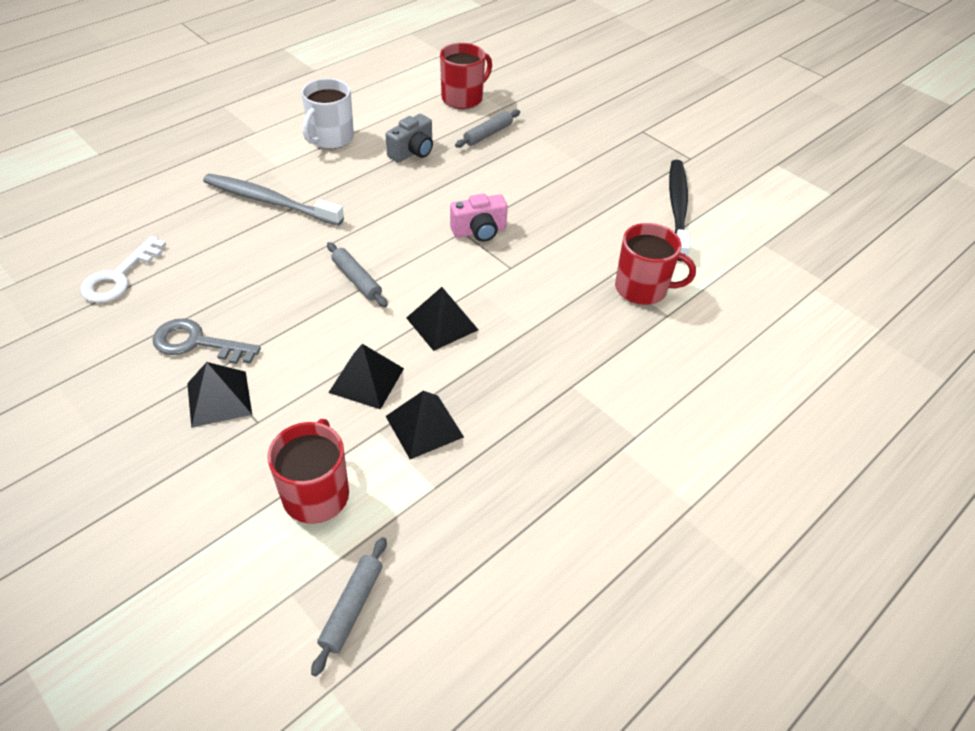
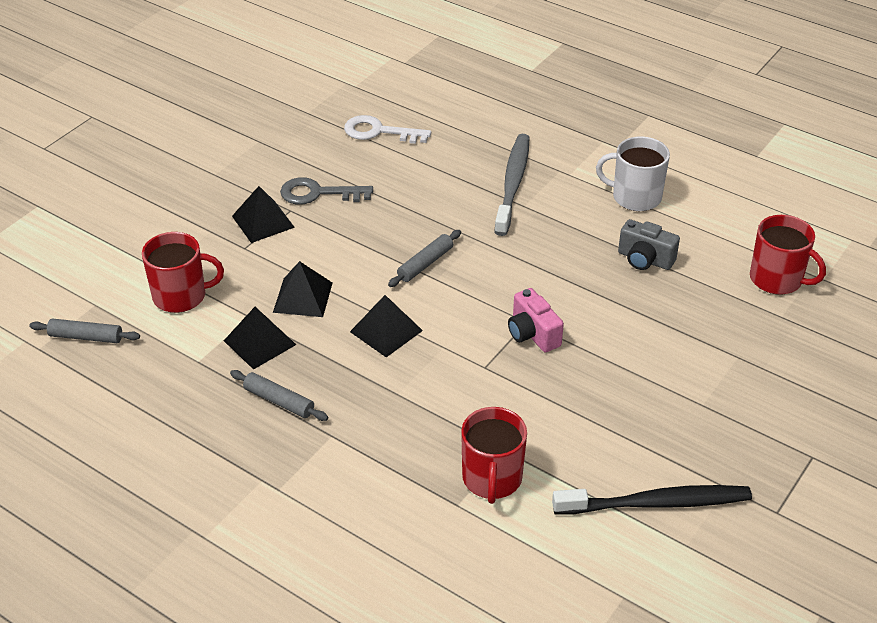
camera: 80 degrees right, 5 degrees down
(197, 343) = (318, 193): grey key -> grey key turned 90 degrees counterclockwise
(488, 134) = (714, 312): grey rolling pin -> grey rolling pin (279, 401)

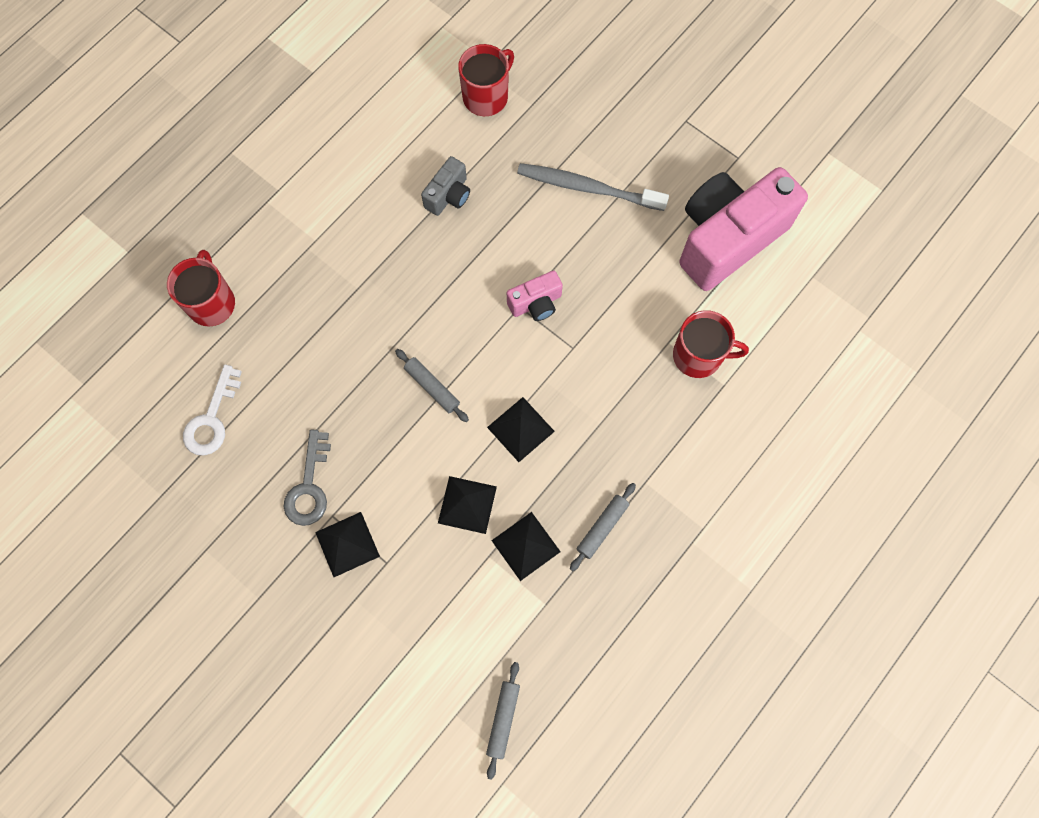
camera: 85 degrees left, 30 degrees up
(181, 296) = (453, 625): red mug -> red mug (211, 303)
(513, 184) = (322, 294): grey toothbrush -> grey toothbrush (587, 188)
(635, 197) = (359, 188): white mug -> none
(656, 503) = (727, 238): black toothbrush -> pink camera

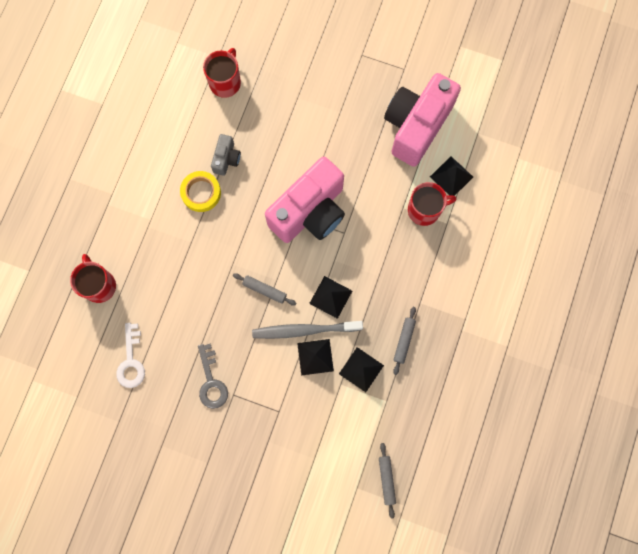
camera: 20 degrees left, 5 degrees up
(347, 544) = (250, 409): black pyramid -> black pyramid (451, 176)
(397, 228) = (201, 193): none -> yellow tape
(536, 303) = (310, 212): pink camera -> pink camera, size x2.26
(587, 188) = (315, 123): grey toothbrush -> grey toothbrush (304, 330)

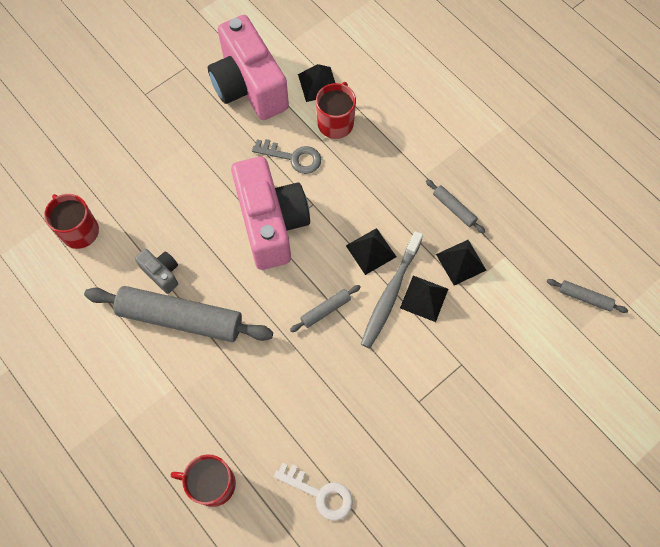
camera: 60 degrees left, 10 degrees down
(201, 193) = (180, 318): yellow tape -> grey rolling pin
(211, 382) = (392, 417): grey key -> grey key (293, 157)

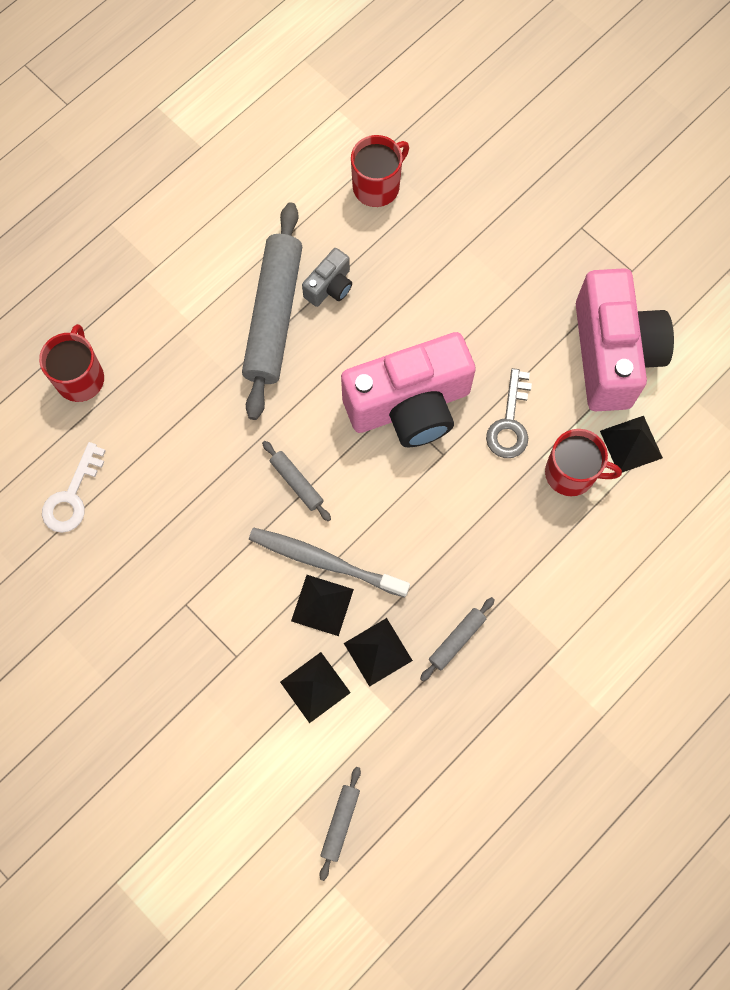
camera: 85 degrees right, 5 degrees up
(249, 86) = (613, 354): pink camera -> pink camera turned 120 degrees clockwise
(371, 251) = (383, 533): black pyramid -> black pyramid (315, 687)

